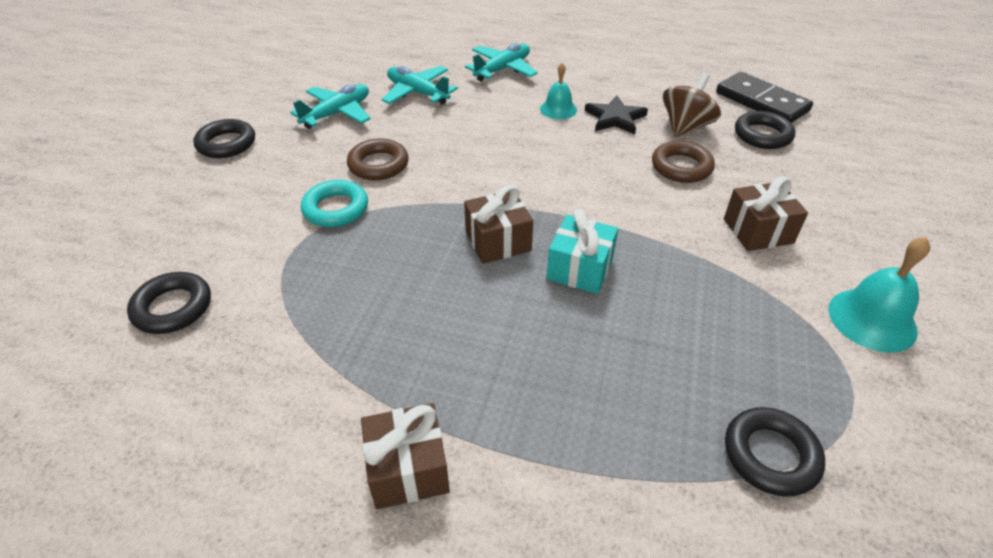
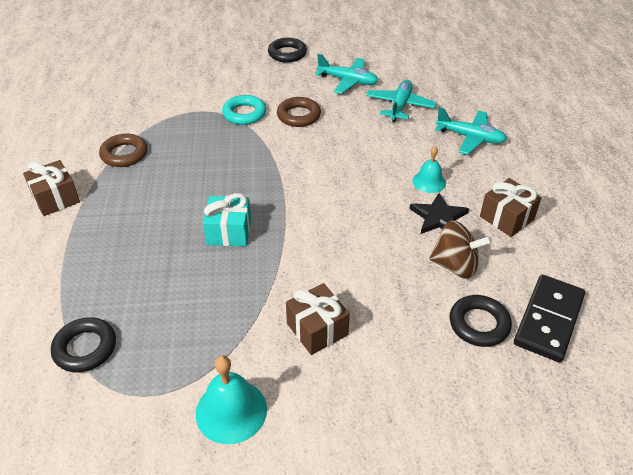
camera: 70 degrees right, 0 degrees up
(173, 308) = (143, 90): black ring -> none
(498, 241) = (242, 188): brown gift -> brown gift (506, 218)
(681, 167) = (386, 270): brown ring -> brown ring (124, 154)

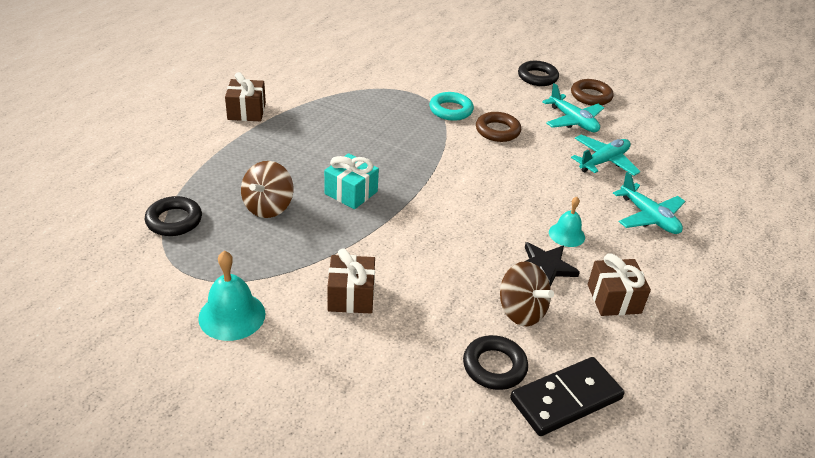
camera: 30 degrees right, 5 degrees down
(124, 154) = (325, 101): brown ring -> brown ring (591, 96)
(166, 284) = (268, 207): none -> brown spinning top

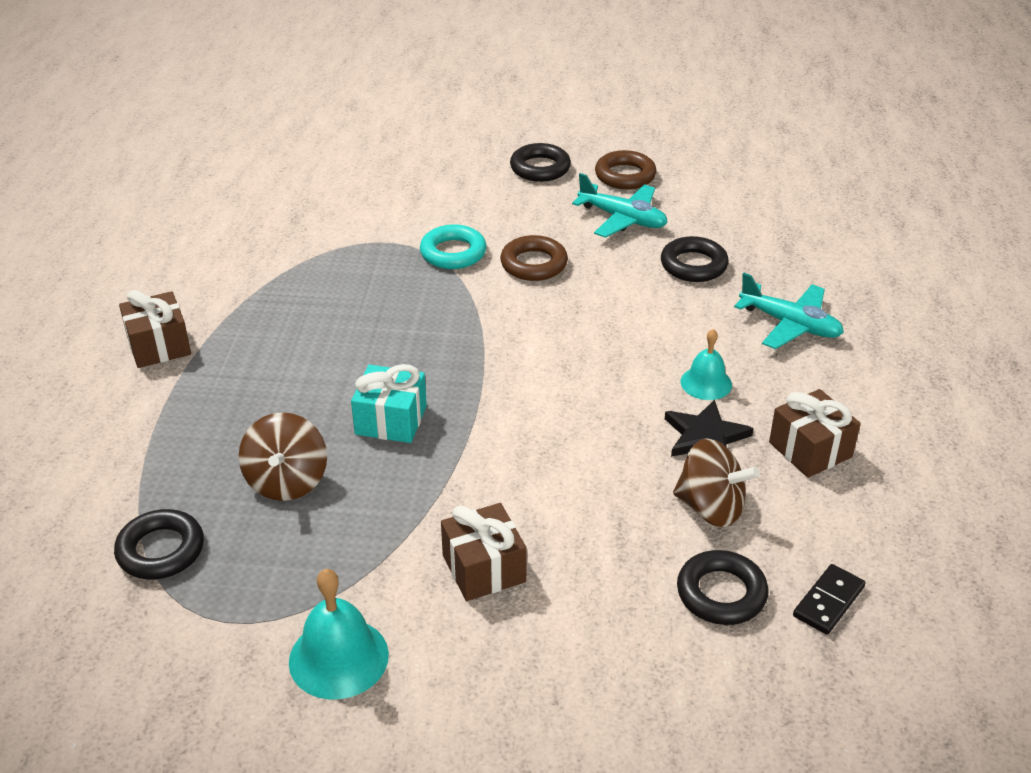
camera: 20 degrees left, 0 degrees up
(566, 399) = (828, 602): black domino -> black domino, size x0.56
(603, 161) = (693, 265): turquoise plane -> black ring

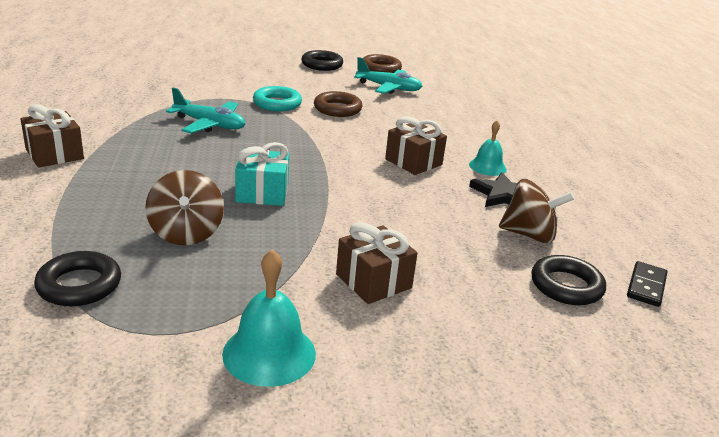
camera: 15 degrees left, 10 degrees down
(693, 265) = (447, 109): black ring -> none
(790, 325) = (526, 137): turquoise plane -> turquoise plane (209, 125)
(810, 449) = (579, 200): brown gift -> brown gift (413, 162)

